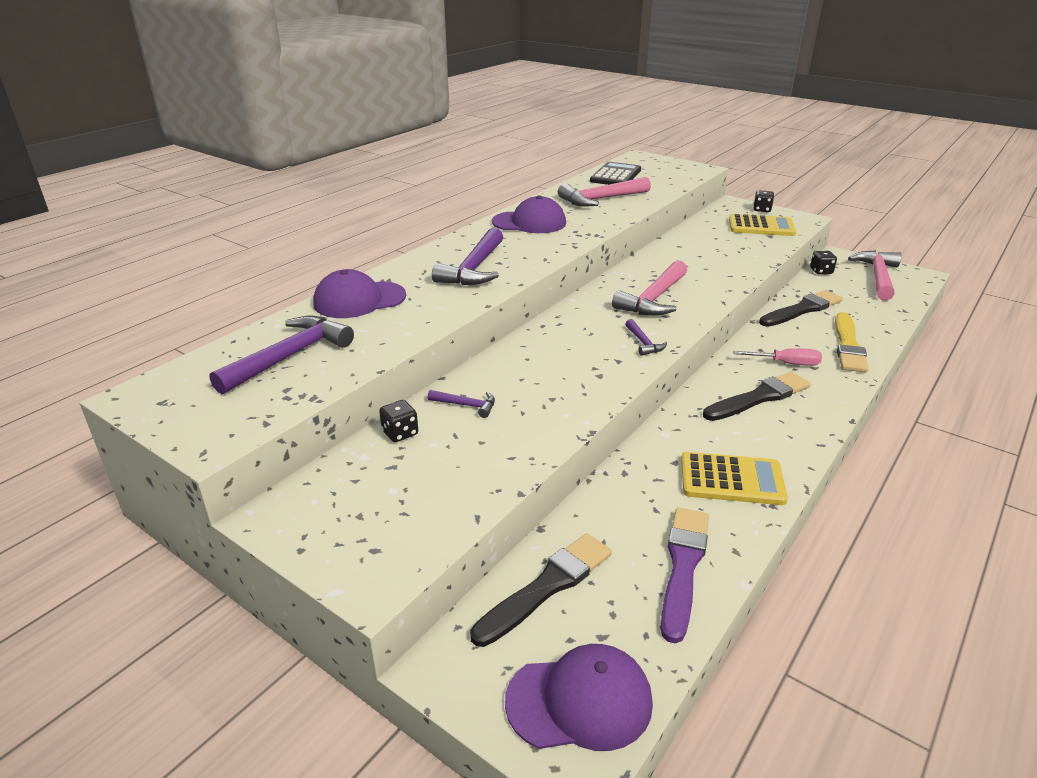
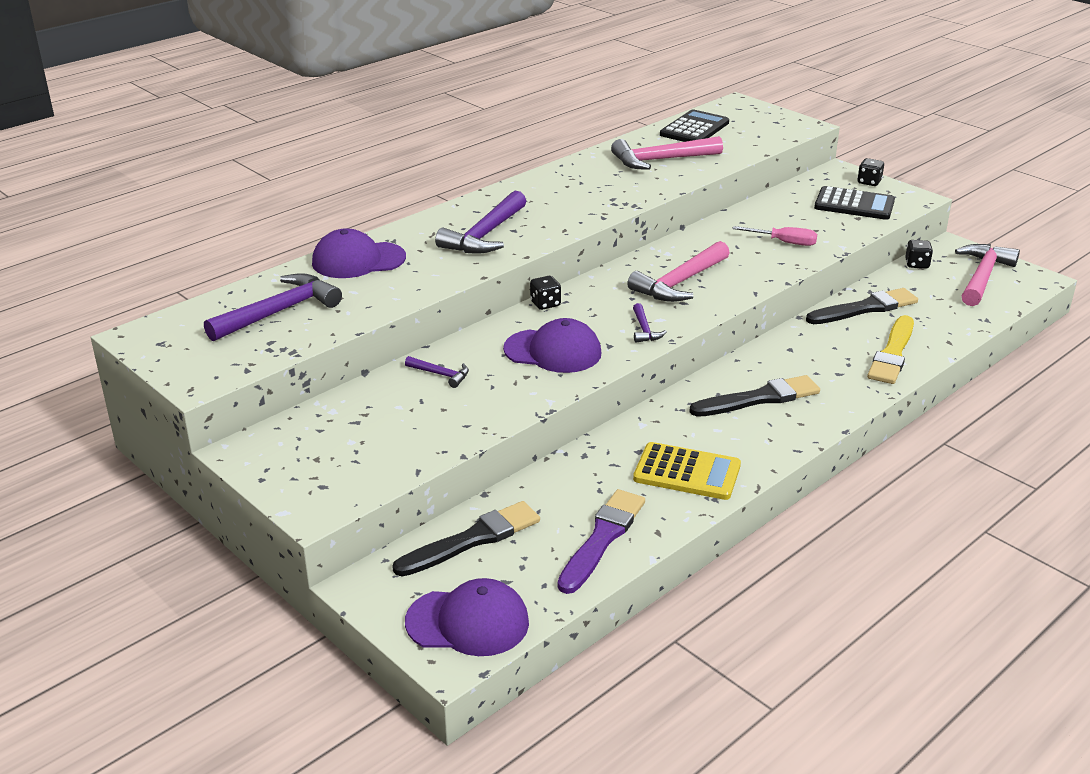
camera: 10 degrees right, 0 degrees up
(400, 433) = (371, 394): black dice -> black dice (545, 304)
(529, 222) = (566, 184): purple cap -> purple cap (553, 351)
(761, 226) = (854, 204): yellow calculator -> black calculator
(786, 363) = (810, 366): pink screwdriver -> pink screwdriver (784, 242)

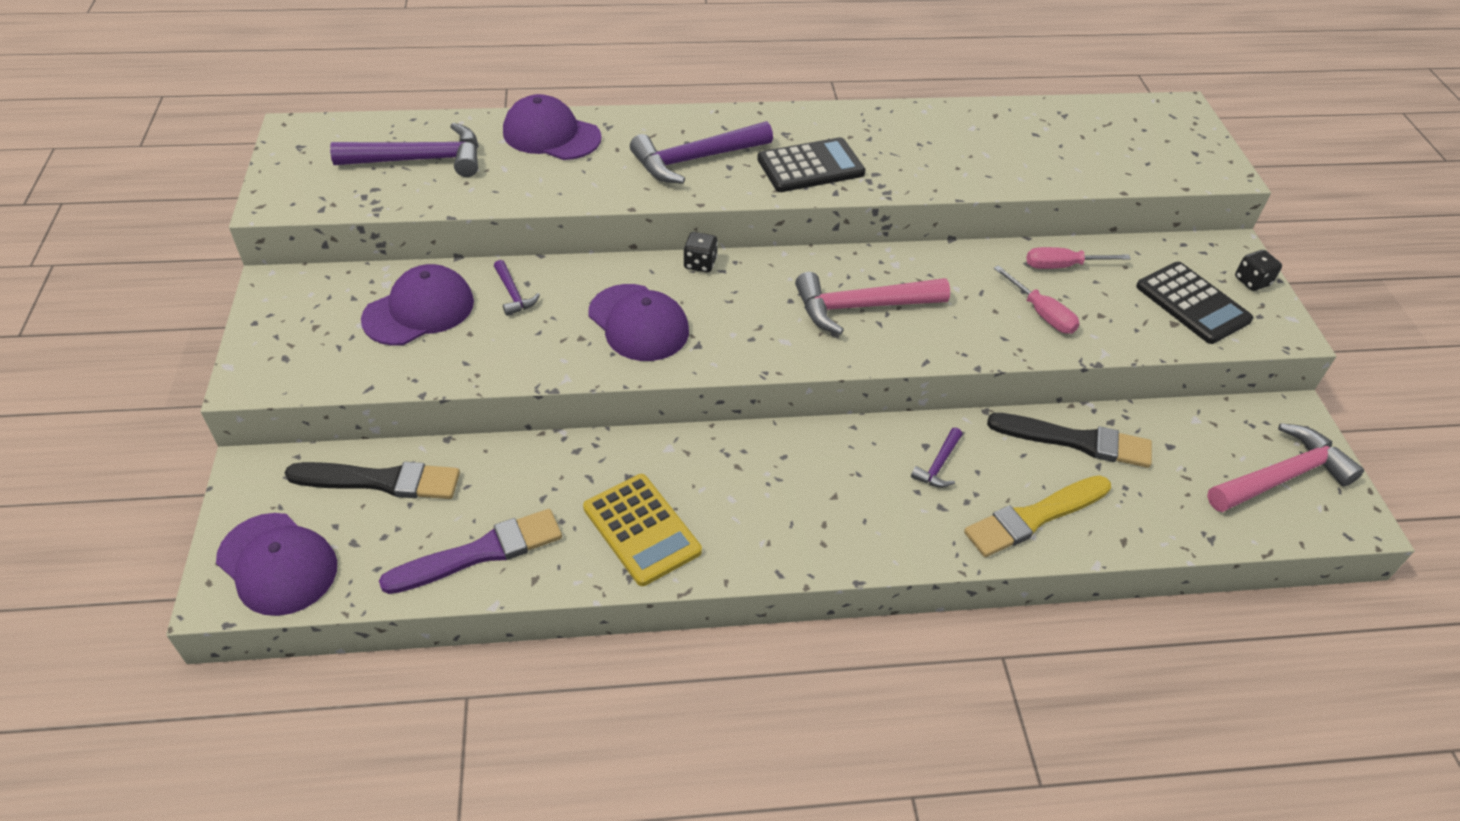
camera: 35 degrees right, 15 degrees up
(384, 413) = (419, 310): none -> purple cap
(644, 330) = (754, 345): purple hammer -> purple hammer (938, 465)
(661, 160) = (991, 147): pink hammer -> none
(694, 129) = (1083, 122): black calculator -> black calculator (810, 166)
(758, 398) = (817, 487): black brush -> none
(763, 215) = (1062, 266): none -> pink screwdriver
(917, 264) = (1215, 416): black dice -> none

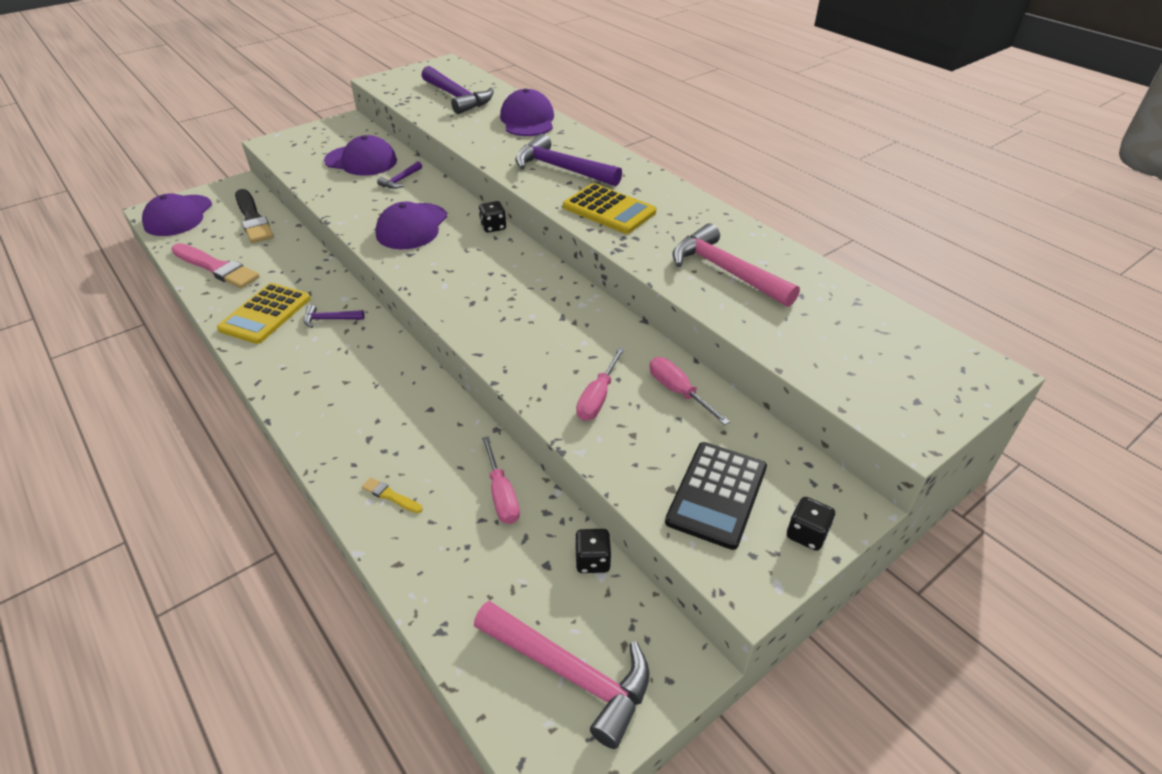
camera: 60 degrees right, 5 degrees down
(480, 553) = (216, 267): purple brush -> pink brush
(810, 166) = (609, 210): black calculator -> yellow calculator
(861, 307) = (513, 304): pink hammer -> pink hammer (726, 271)
(938, 465) = (413, 422): purple hammer -> purple hammer (330, 319)
(1035, 517) = (390, 496): yellow brush -> yellow brush, size x0.44
(1075, 441) = (501, 495): black brush -> pink screwdriver
(1178, 417) = (592, 561): none -> black dice

